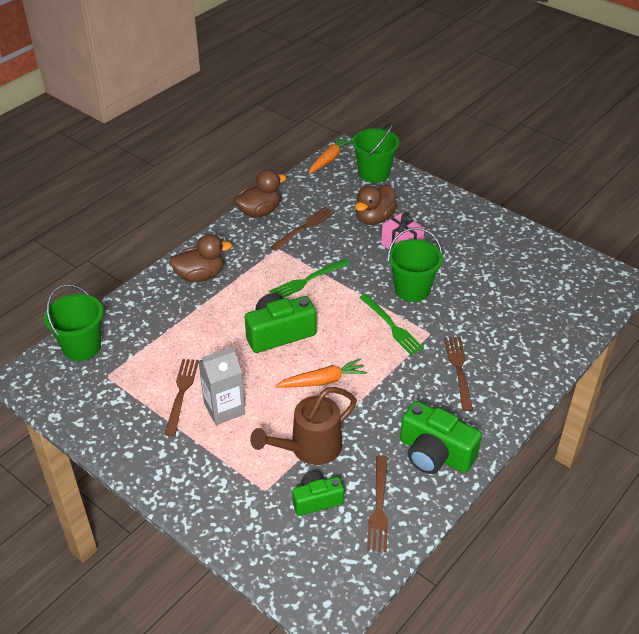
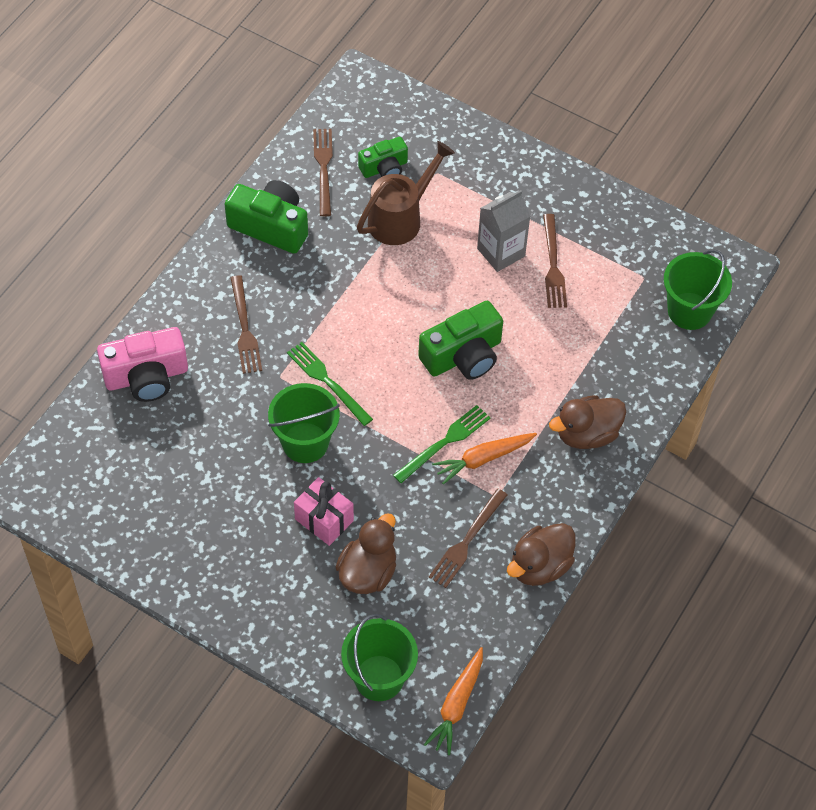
camera: 170 degrees right, 15 degrees up
(322, 381) = (400, 297): orange carrot -> orange carrot (483, 459)
(539, 343) = (146, 376): none -> pink camera

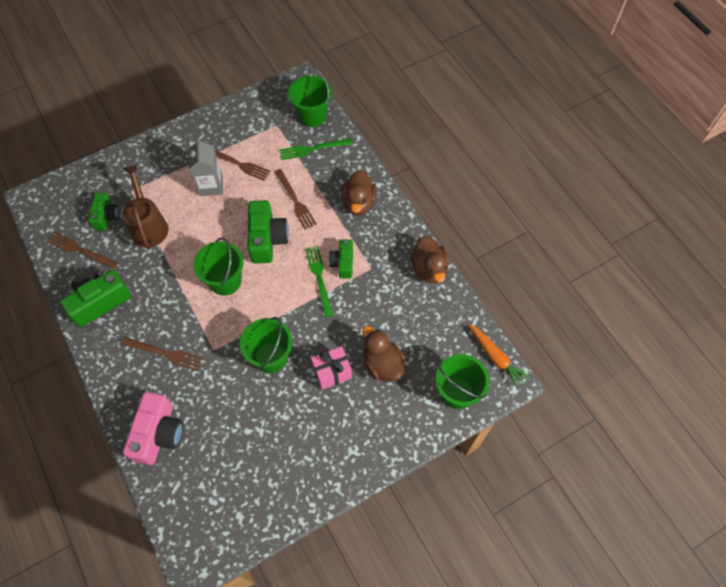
camera: 60 degrees left, 5 degrees up
(327, 381) = (236, 323): green fork -> green fork (313, 149)
(376, 341) = (225, 281): none -> green bucket
(467, 541) = (392, 299): brown fork -> brown fork (295, 201)
(483, 459) = (343, 263): orange carrot -> green camera

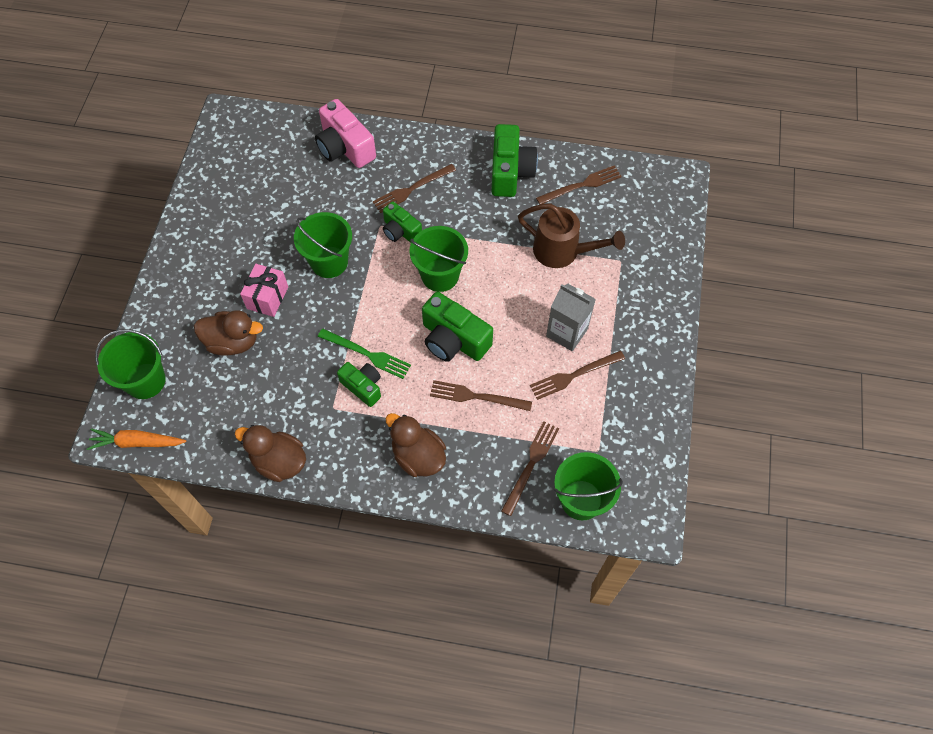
camera: 130 degrees right, 0 degrees up
(106, 216) = (604, 224): green camera -> green camera (400, 231)
(313, 149) = (531, 464): green fork -> brown fork

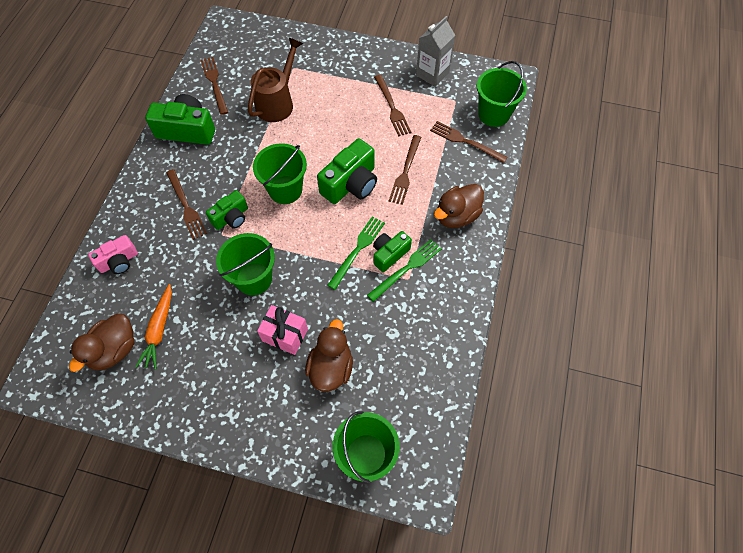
camera: 85 degrees left, 0 degrees up
(137, 442) = (435, 458): orange carrot -> orange carrot (159, 330)
(279, 461) = (458, 324): brown duck -> brown duck (114, 350)
(345, 147) = (119, 261): pink camera -> pink camera, size x0.62
(346, 405) = (407, 268): none -> green fork
(567, 332) = (354, 108): grey carton -> grey carton (432, 74)

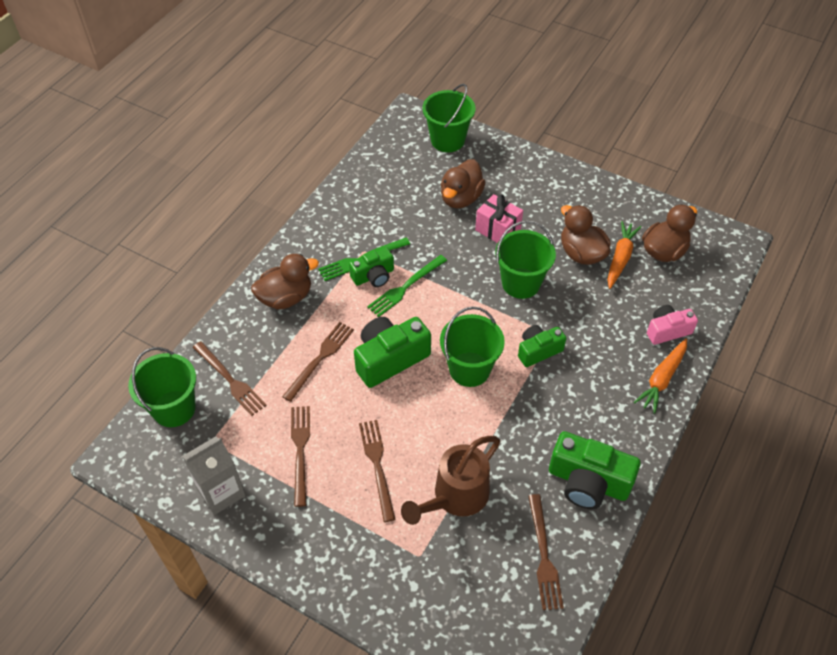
camera: 165 degrees left, 10 degrees down
(127, 216) = (662, 379): none -> orange carrot
(186, 206) = (591, 376): brown fork -> brown fork (377, 465)
(198, 326) = (581, 253): none -> brown duck

